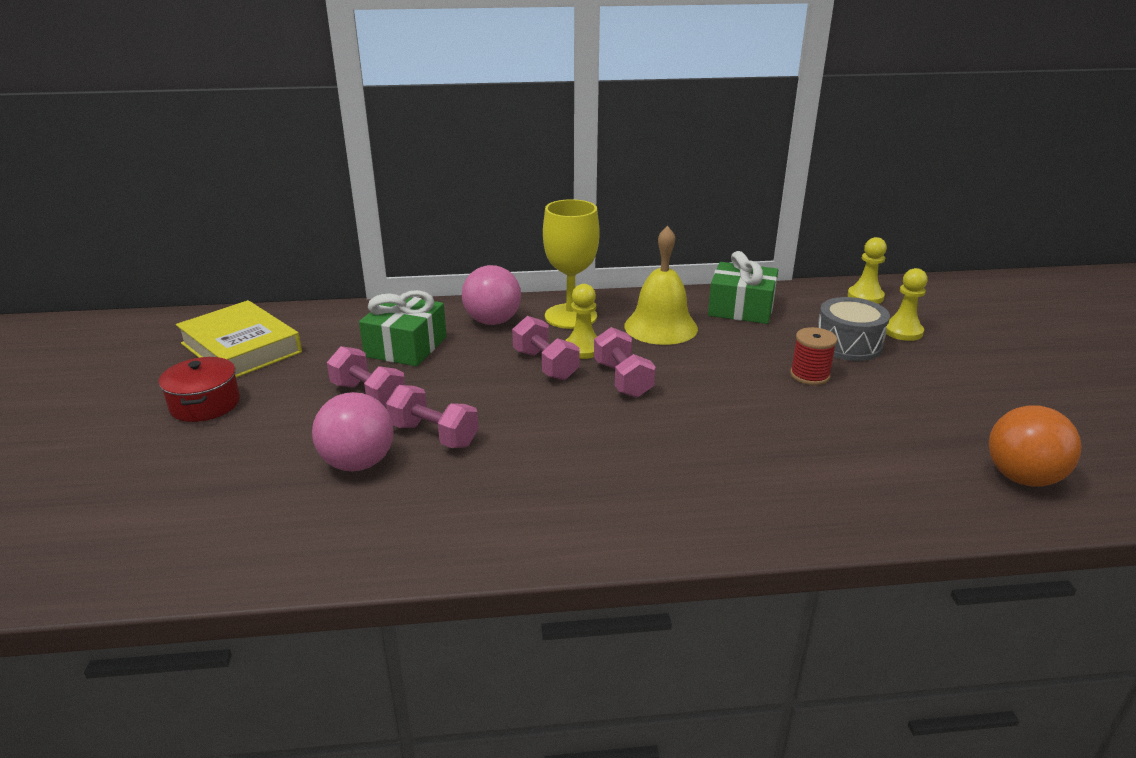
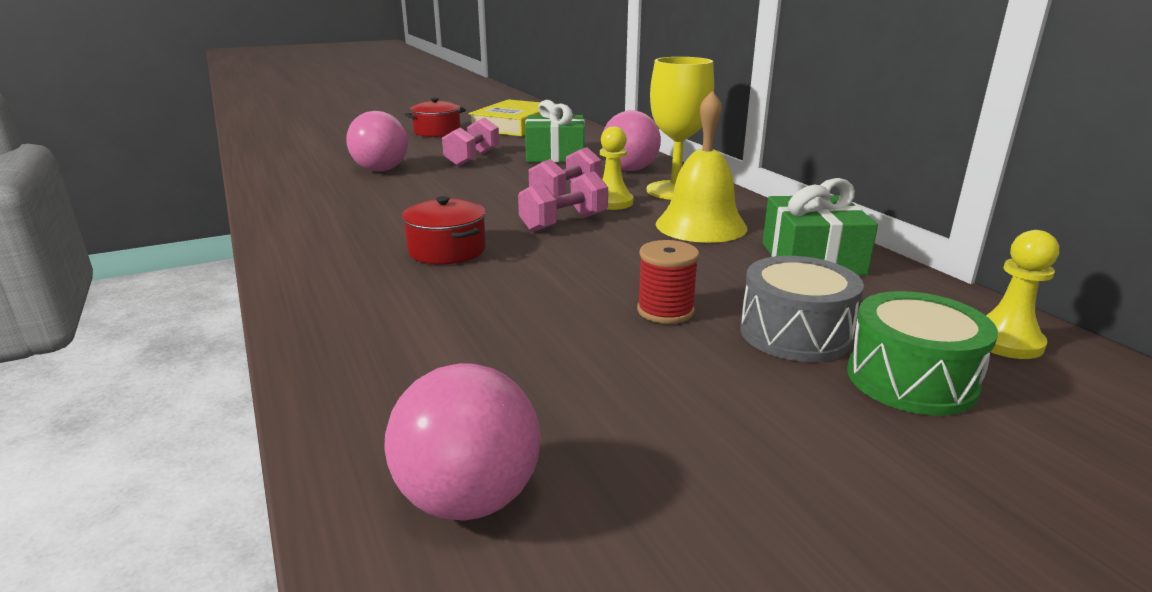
camera: 70 degrees right, 5 degrees down
(434, 435) = (426, 180): pink dumbbell -> none
(663, 445) = (447, 250): none -> red pot
(902, 331) = (911, 379): yellow pawn -> green drum
(1022, 478) = (468, 498): orange ball -> pink ball

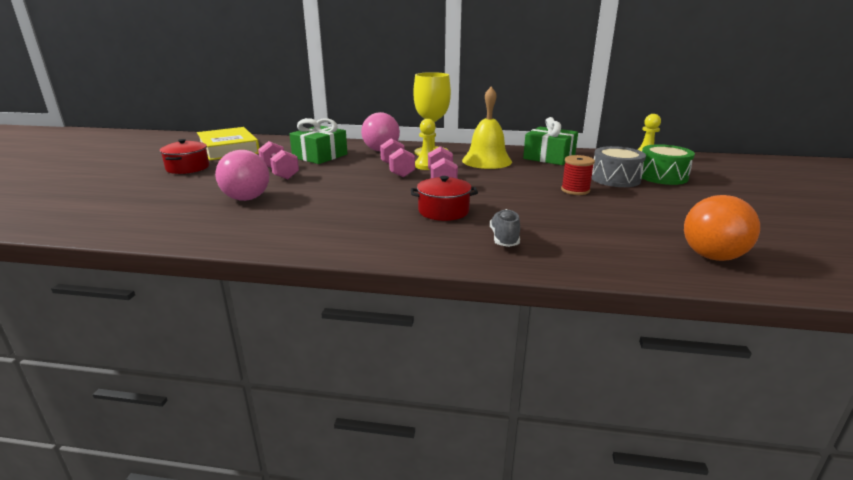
camera: 55 degrees left, 0 degrees up
(384, 304) = (504, 239): none -> grey shoe
(468, 498) = (712, 256): pink ball -> orange ball

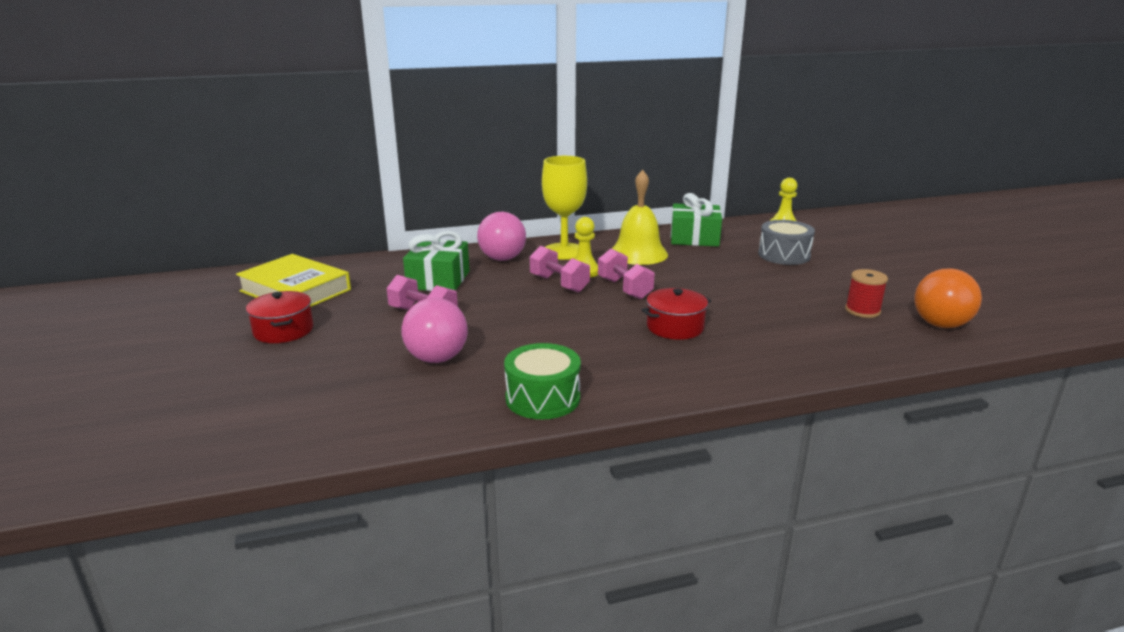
camera: 25 degrees left, 0 degrees up
(504, 239) = (767, 346): grey shoe -> none
(575, 190) = (764, 276): red spool -> red spool (862, 310)
(662, 176) = (819, 244): green drum -> green drum (542, 398)

